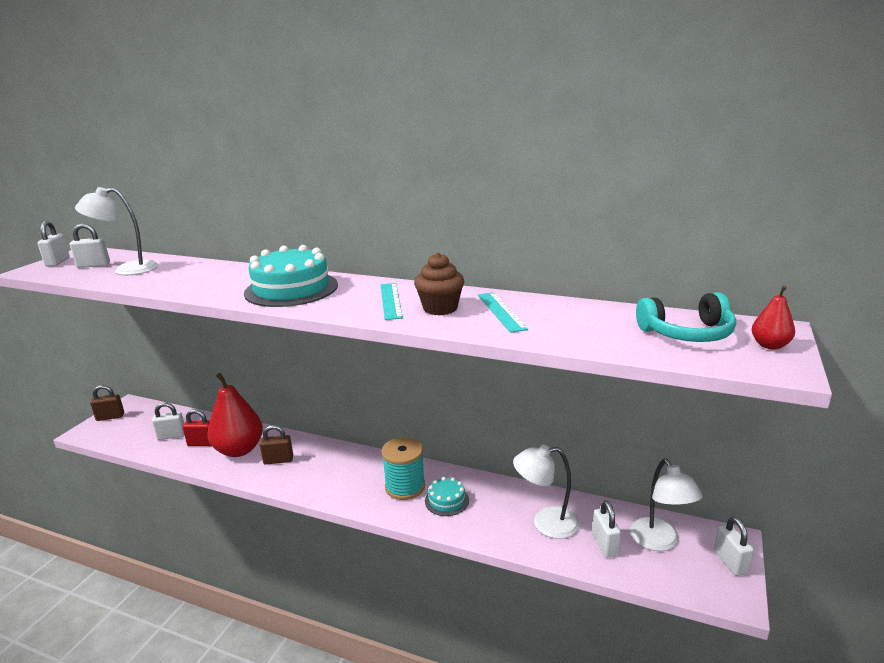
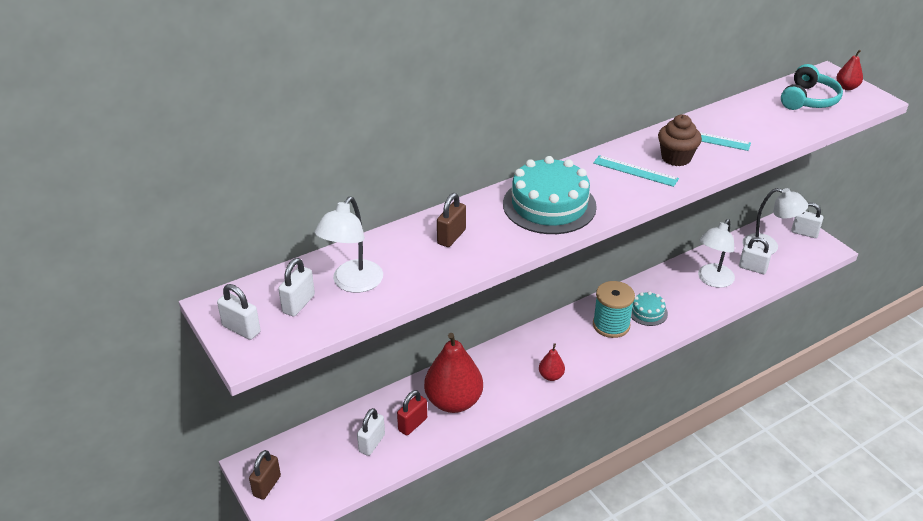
camera: 55 degrees left, 15 degrees up
(278, 460) = (499, 382): brown padlock -> brown padlock (451, 237)
(306, 482) = (551, 376): none -> red pear

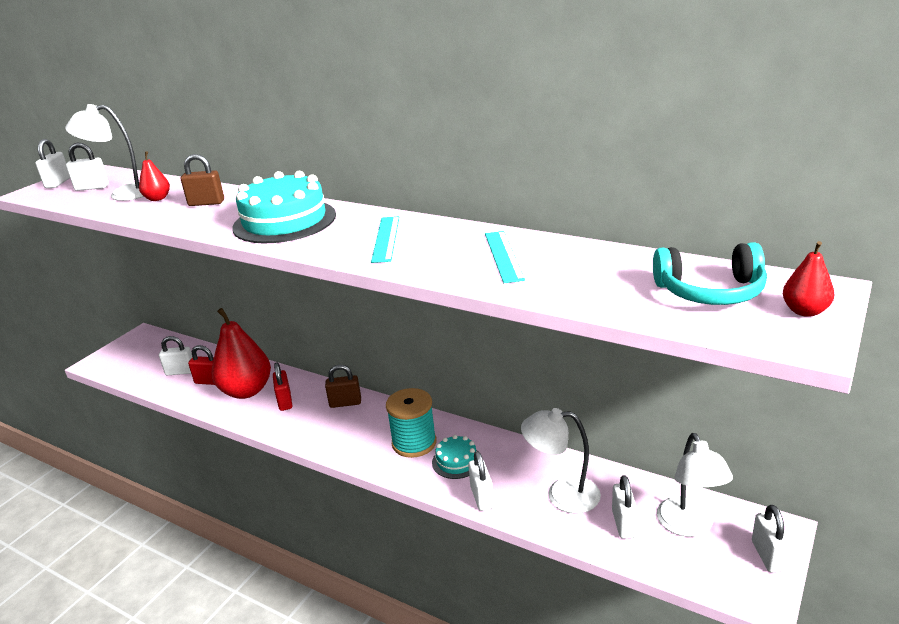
camera: 65 degrees right, 10 degrees down
(267, 486) = (122, 348): brown padlock -> brown padlock (345, 403)
(494, 381) = (285, 401): none -> red padlock
(551, 376) = (309, 431): red pear -> red pear (157, 199)
(676, 158) = (437, 250): brown cupcake -> none
(693, 314) = (482, 497): none -> white padlock

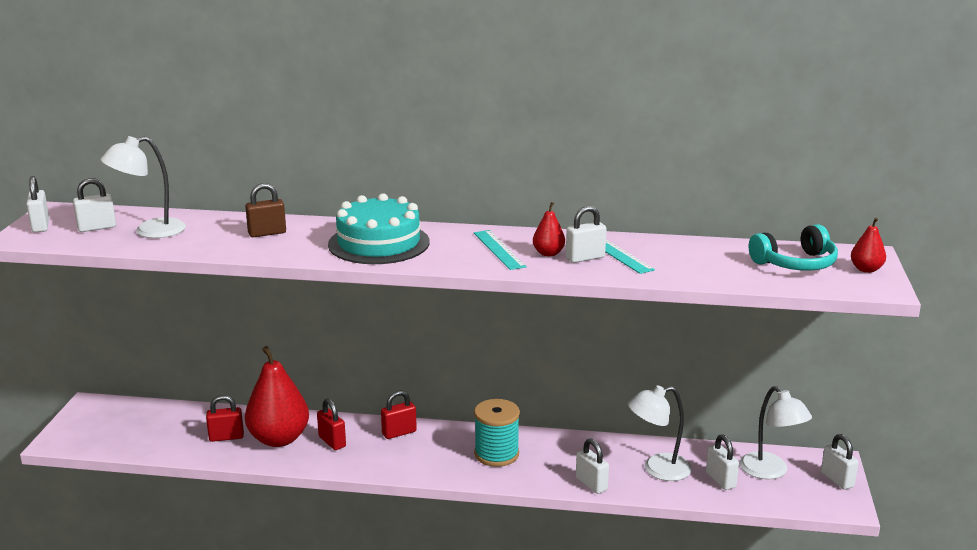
camera: 25 degrees left, 5 degrees down
(157, 199) = (201, 233): red pear -> red pear (548, 253)
(180, 372) = (180, 433): white padlock -> white padlock (585, 258)
(345, 403) = (399, 433): brown padlock -> red padlock
(456, 461) = (548, 461): turquoise cake -> none

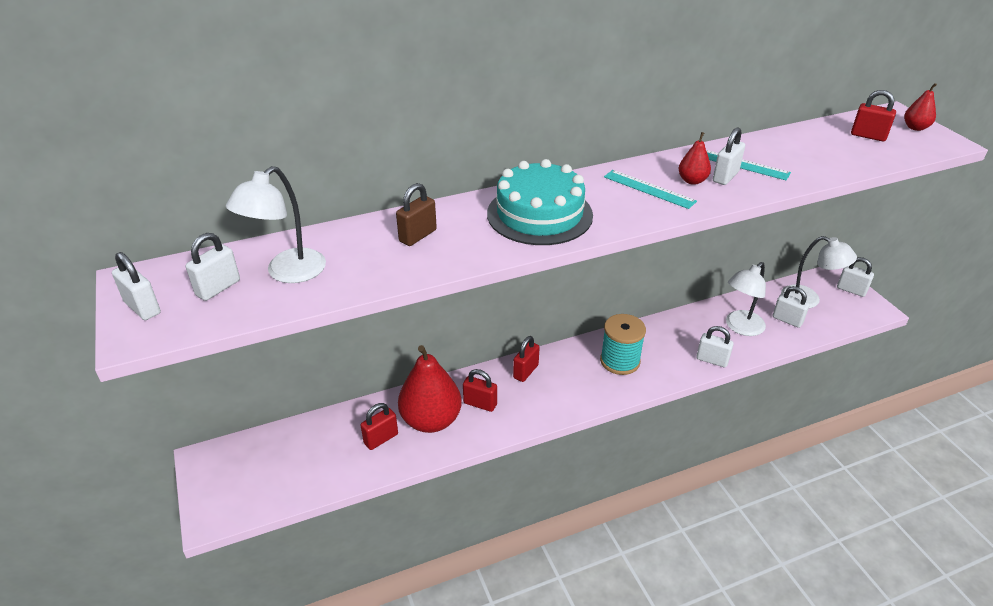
camera: 30 degrees left, 15 degrees up
(795, 264) = (868, 136): turquoise headphones -> red padlock

